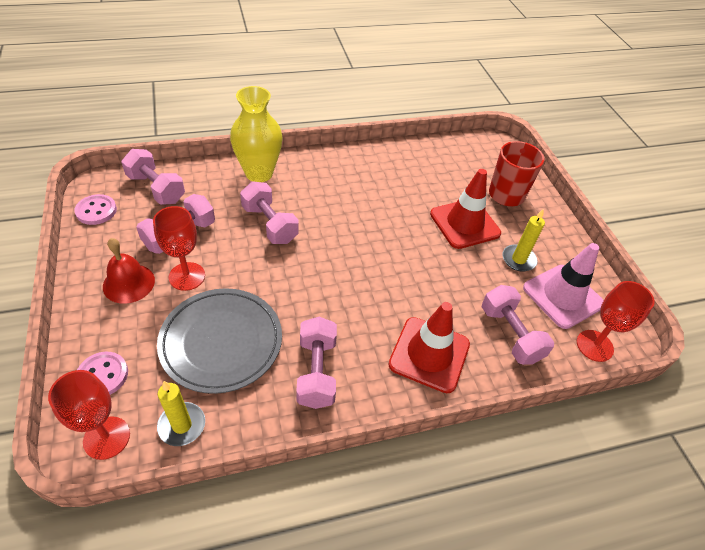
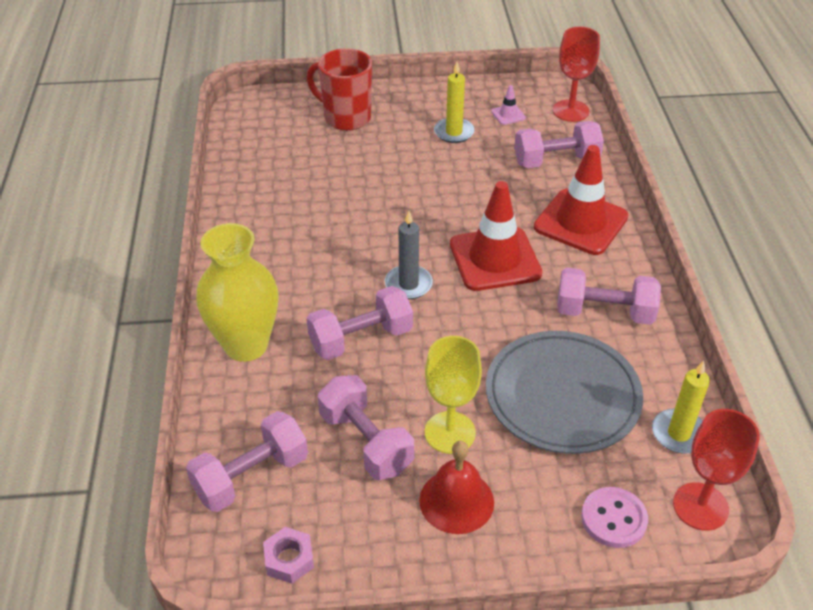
camera: 75 degrees left, 5 degrees down
(96, 211) = (289, 559): pink button -> pink nut
(187, 276) = (450, 432): red goblet -> yellow goblet
(327, 244) = (408, 284): none -> grey candle
(464, 224) = (391, 160): red traffic cone -> red traffic cone (495, 259)
(563, 296) = (508, 115): pink traffic cone -> pink traffic cone, size x0.42

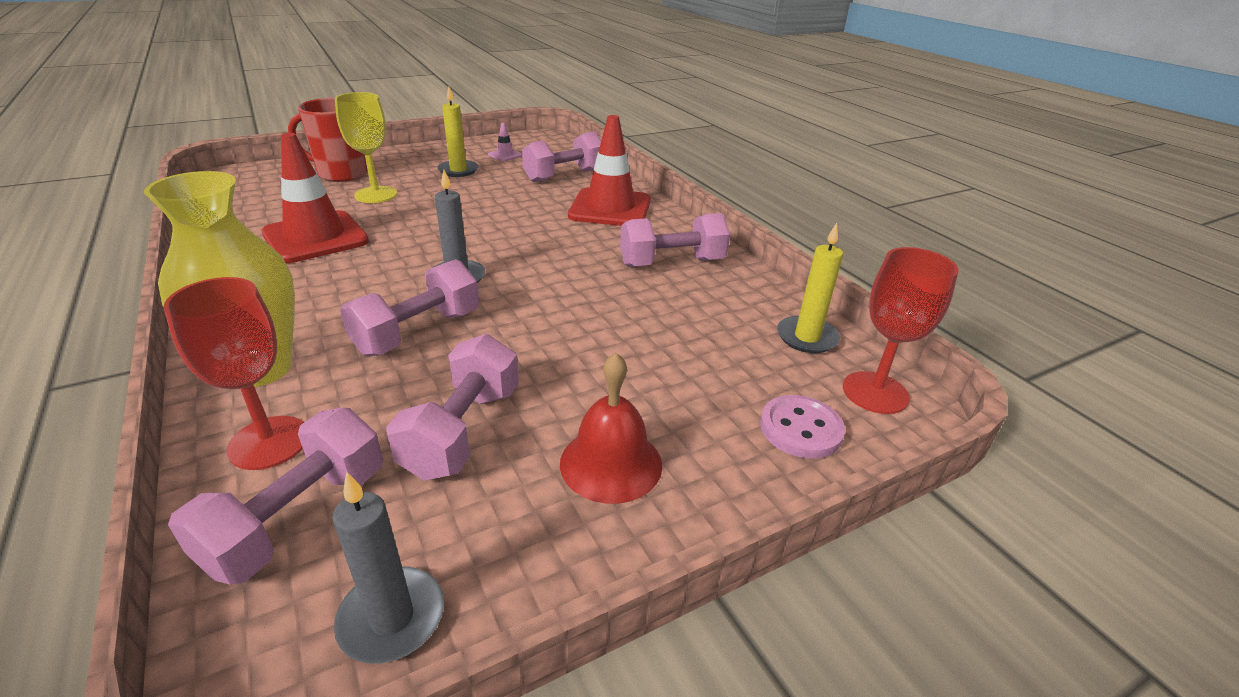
camera: 25 degrees left, 10 degrees down
(289, 559) = (392, 618): pink nut -> grey candle
(366, 442) = (462, 431): pink dumbbell -> pink dumbbell turned 75 degrees clockwise
(450, 432) = (566, 394): yellow goblet -> yellow goblet (376, 195)
(495, 259) = (542, 244): red traffic cone -> red traffic cone (315, 237)
(562, 396) = (673, 333): grey plate -> none
(570, 111) = (559, 147): red goblet -> red goblet (269, 442)

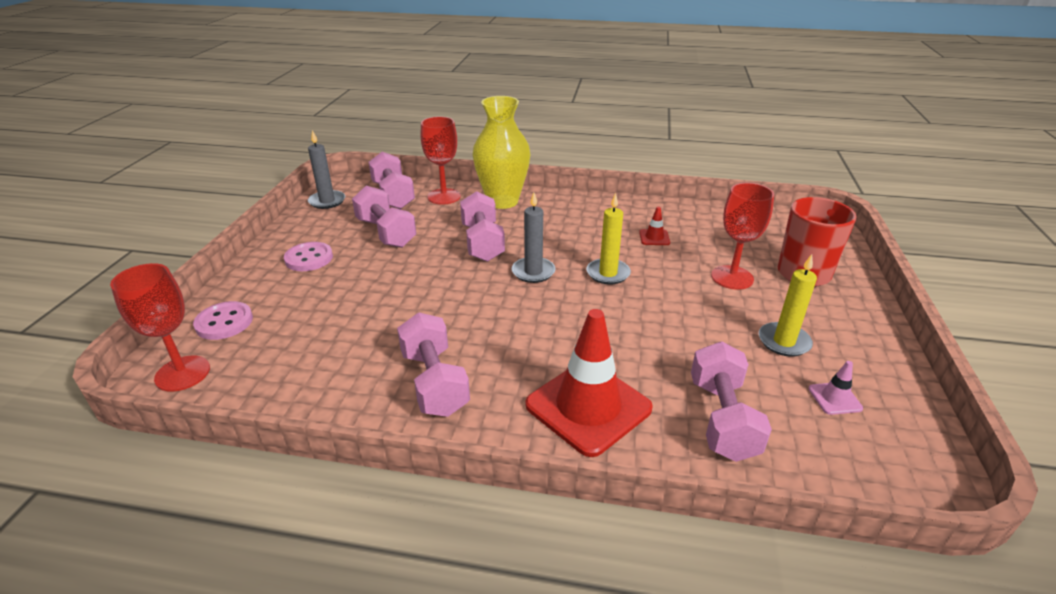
camera: 130 degrees right, 0 degrees up
(315, 237) = (654, 237): red traffic cone -> red traffic cone, size x0.42
(376, 195) = (732, 277): yellow goblet -> red goblet
(611, 463) = (309, 258): red bell -> pink button
(672, 263) = (434, 382): pink dumbbell -> pink dumbbell turned 45 degrees counterclockwise
(807, 337) = (257, 386): yellow candle -> yellow candle (608, 273)

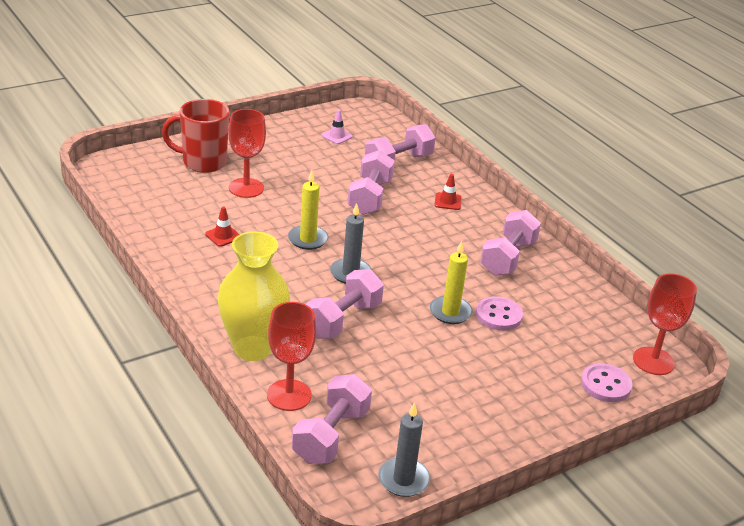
camera: 135 degrees left, 0 degrees up
(309, 258) = (494, 406): pink button -> pink button (498, 315)
(386, 233) = (401, 387): pink dumbbell -> pink dumbbell (370, 197)
(588, 407) = (448, 201): red traffic cone -> red traffic cone, size x0.42
(784, 342) = (303, 157): yellow candle -> yellow candle (450, 312)

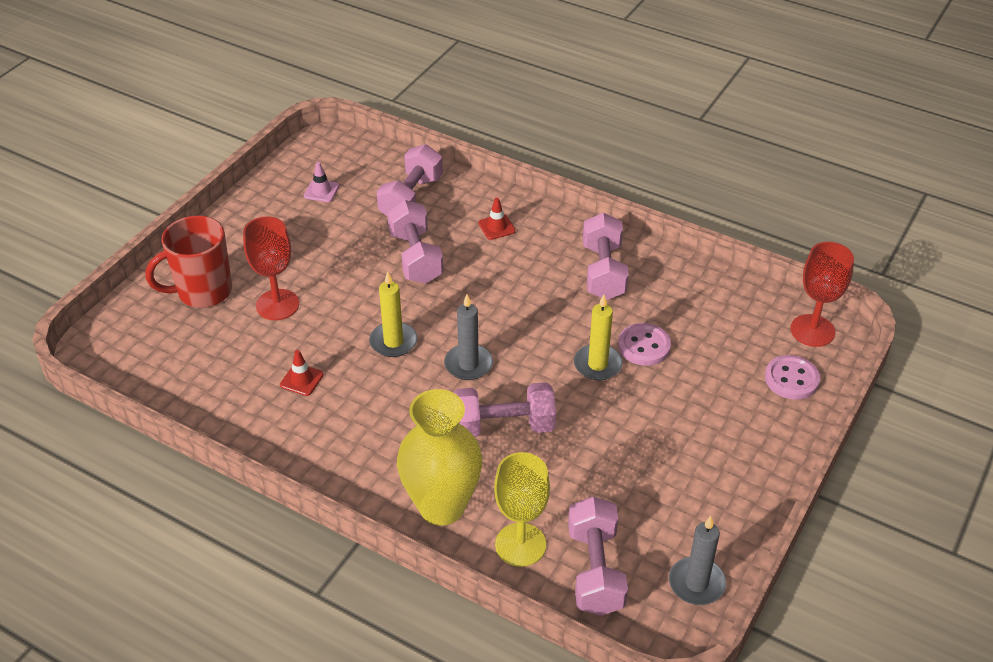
camera: 25 degrees left, 10 degrees up
(289, 395) = (520, 545): red goblet -> yellow goblet
(343, 320) = (504, 426): pink dumbbell -> pink dumbbell turned 75 degrees clockwise

